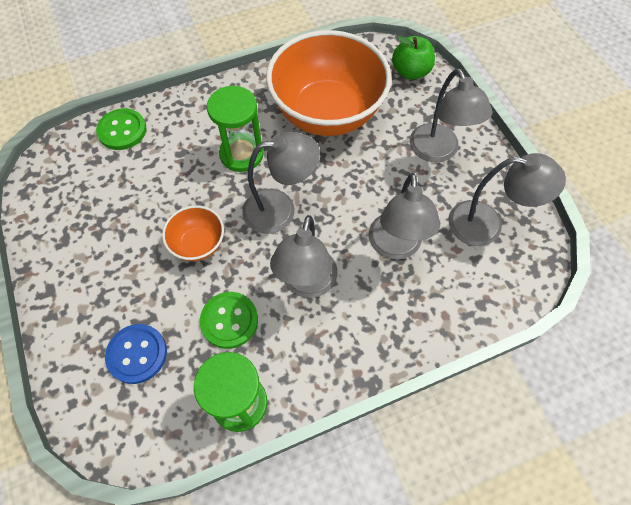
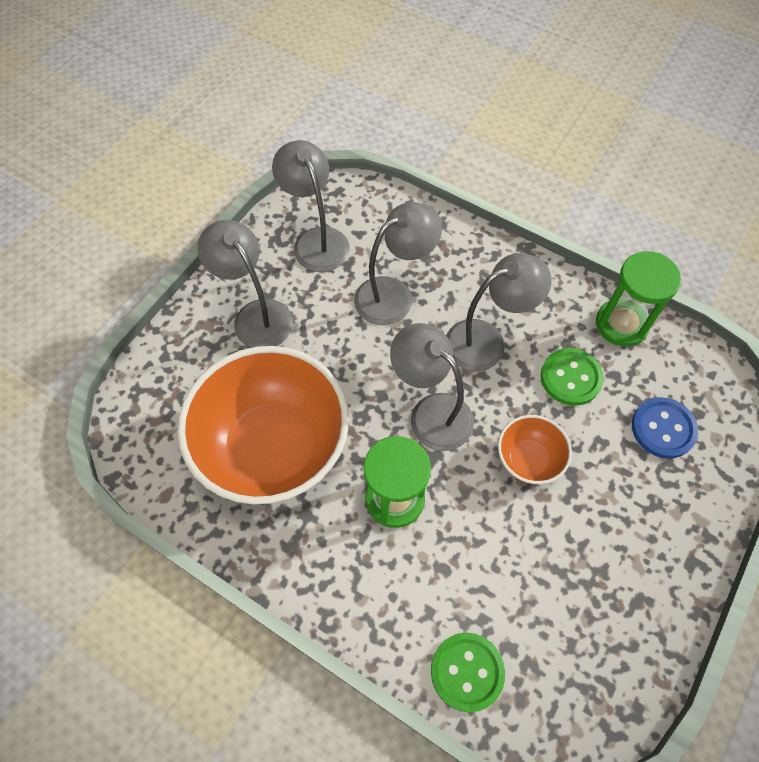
camera: 125 degrees left, 0 degrees up
(410, 72) = (151, 398): green apple -> none
(438, 151) = (256, 315): grey lamp -> grey lamp turned 75 degrees counterclockwise

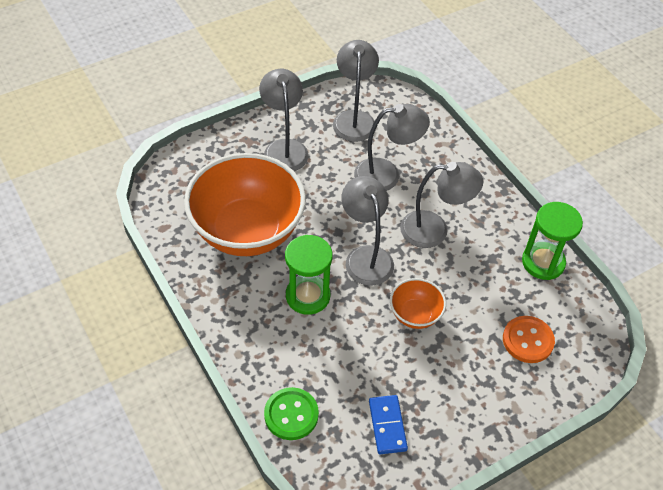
camera: 25 degrees right, 10 degrees down
(570, 378) = (480, 279): green button -> none
(582, 622) = (387, 425): none -> blue domino
(663, 429) = (528, 340): blue button -> orange button

